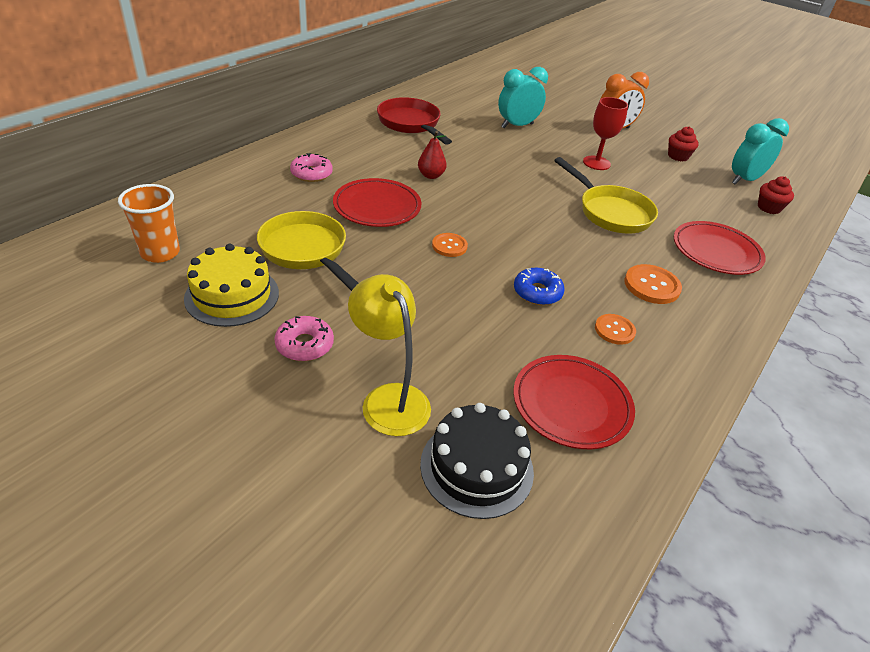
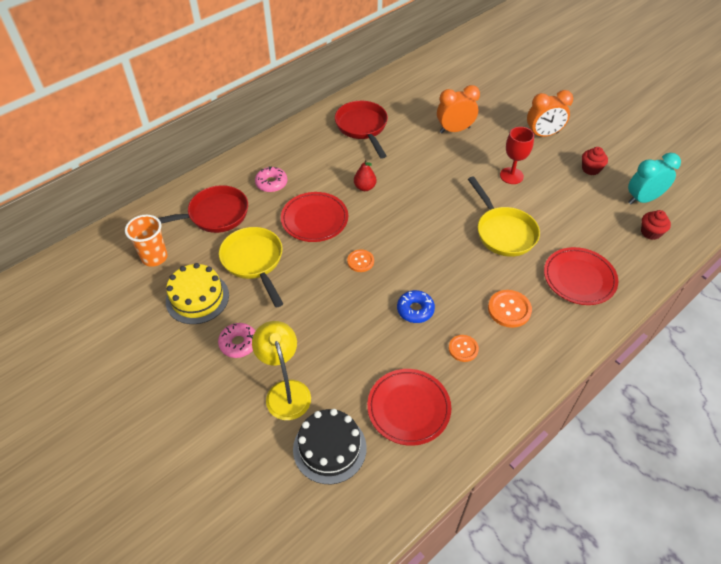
camera: 15 degrees right, 10 degrees up
(240, 206) = (214, 215): none -> red pan
(517, 126) = (454, 130): turquoise clock -> orange clock

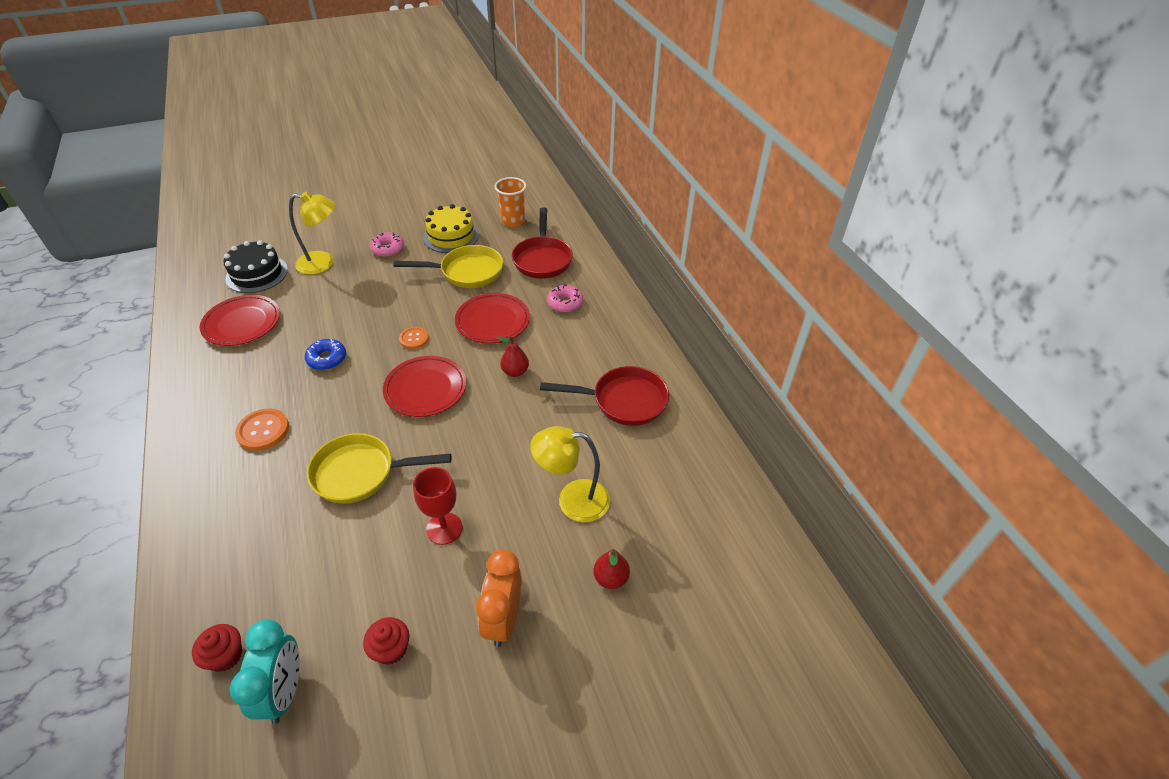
camera: 110 degrees right, 5 degrees down
(454, 130) = (572, 500): orange clock -> yellow lamp
(463, 349) = (257, 377): orange button -> none
(491, 104) = (611, 578): none -> red pear
(579, 278) = (239, 517): red plate -> red plate (425, 389)

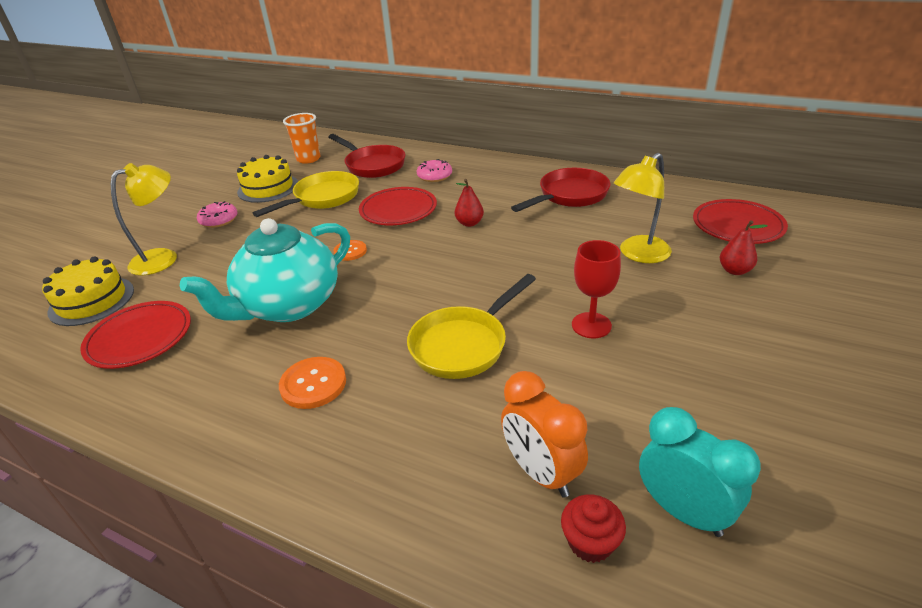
camera: 40 degrees left, 10 degrees down
(257, 274) = (92, 301): black cake -> yellow cake
(327, 359) = (288, 306): blue donut -> turquoise teapot
(391, 649) = (697, 413): red cupcake -> none
(425, 389) = (418, 270): red plate -> red plate (737, 225)
(503, 619) = (725, 336): orange clock -> orange clock (541, 472)

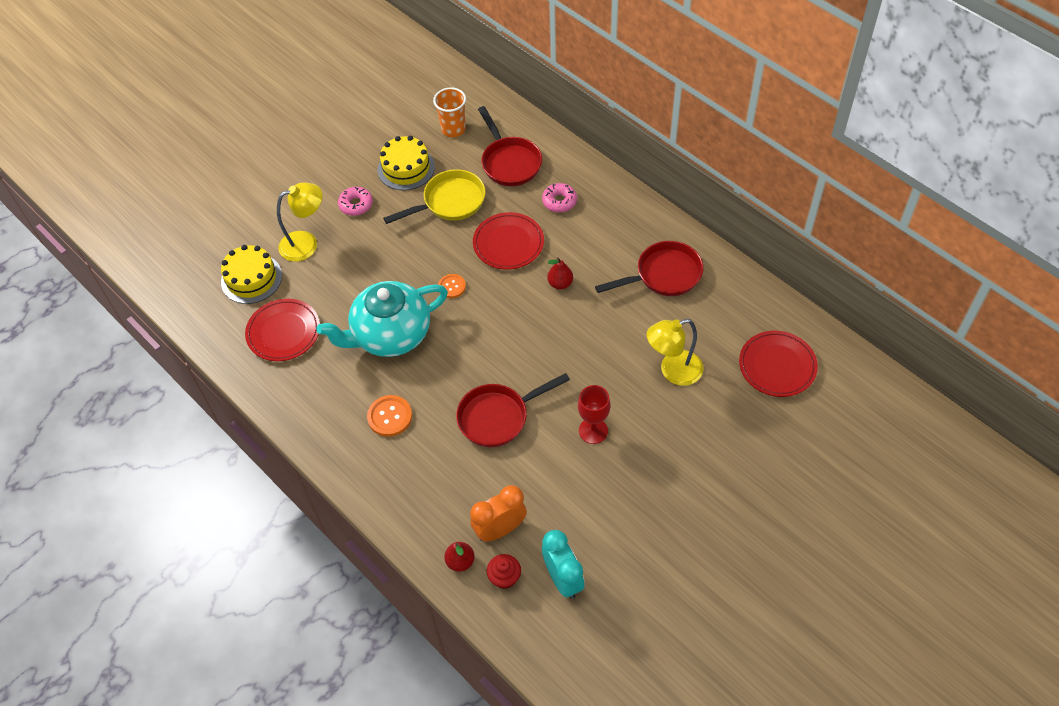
camera: 20 degrees right, 20 degrees up
(463, 344) = (498, 417): yellow pan -> red pan
(541, 472) = (500, 529): orange clock -> orange clock turned 75 degrees clockwise
(734, 270) = (733, 415): red pear -> red pear (460, 561)

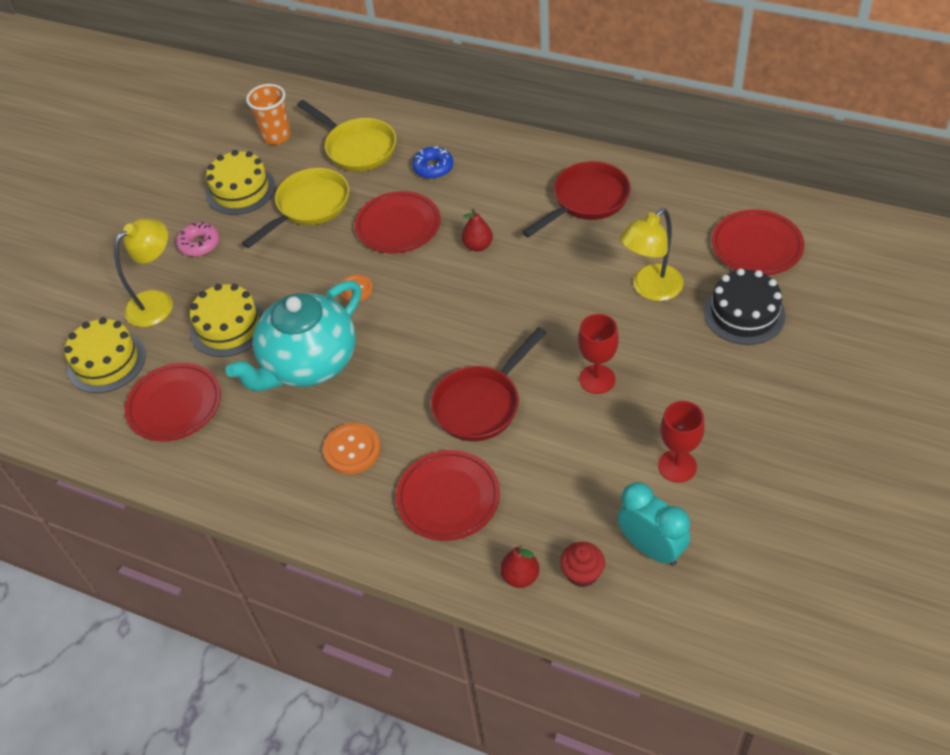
camera: 20 degrees left, 5 degrees down
(347, 282) = (228, 326): none -> yellow cake
(439, 481) = (448, 498): none -> red plate
(500, 529) = (548, 522): orange clock -> none
(509, 162) = (357, 148): red pan -> yellow pan
(559, 201) = (433, 168): pink donut -> blue donut
(615, 524) = (677, 466): none -> red goblet
(734, 420) = (744, 313): none -> black cake

